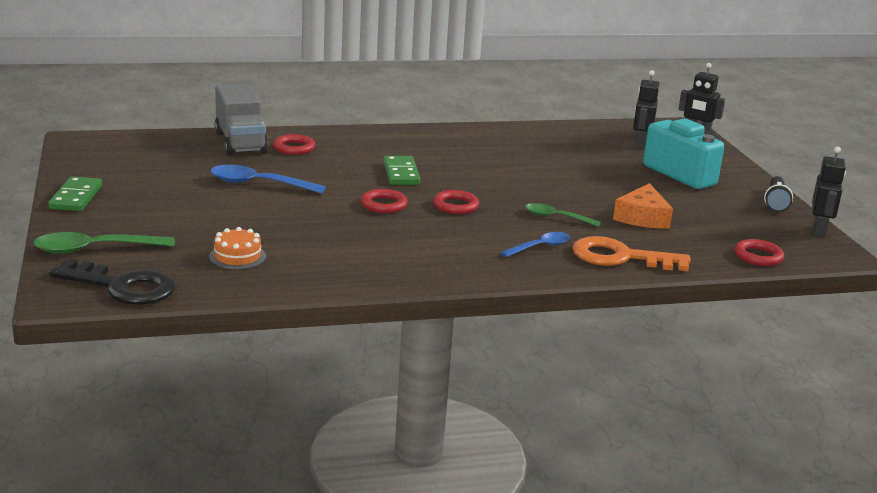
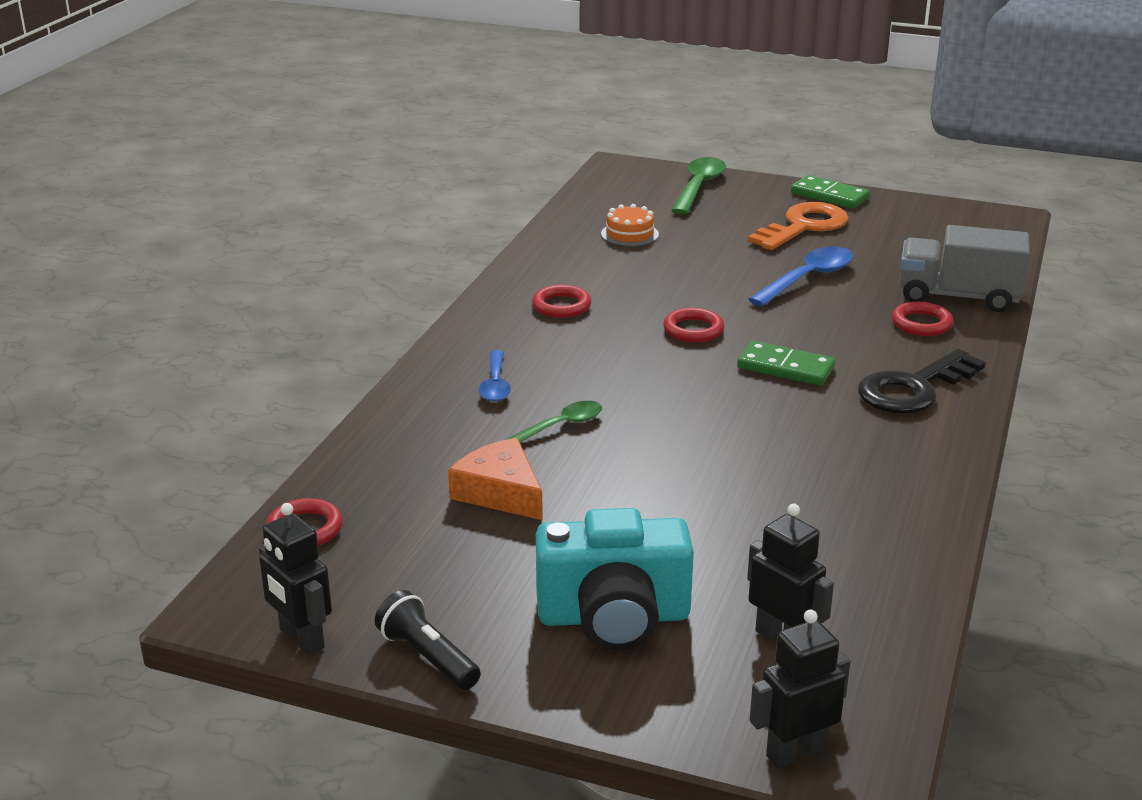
camera: 125 degrees right, 5 degrees up
(122, 287) = (615, 186): black key -> black key (913, 388)
(455, 206) = (654, 371): red ring -> red ring (561, 306)
(621, 257) = (417, 424): orange key -> orange key (803, 227)

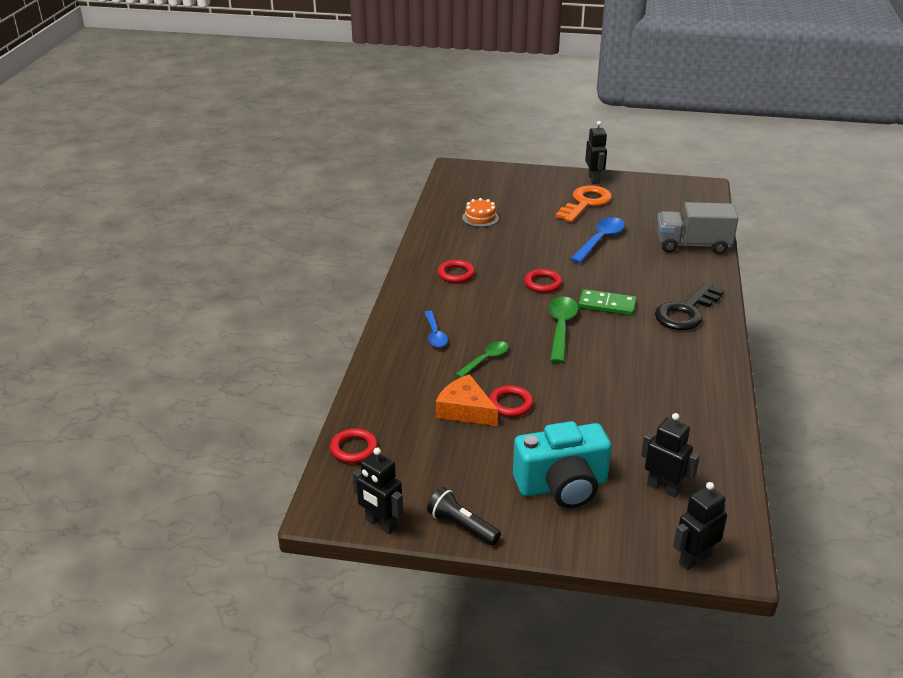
camera: 10 degrees left, 5 degrees up
(698, 187) = (511, 179): green spoon -> green spoon (561, 328)
(829, 196) = (594, 179): green domino -> black robot
(921, 324) = (677, 266): red ring -> red ring (510, 404)

